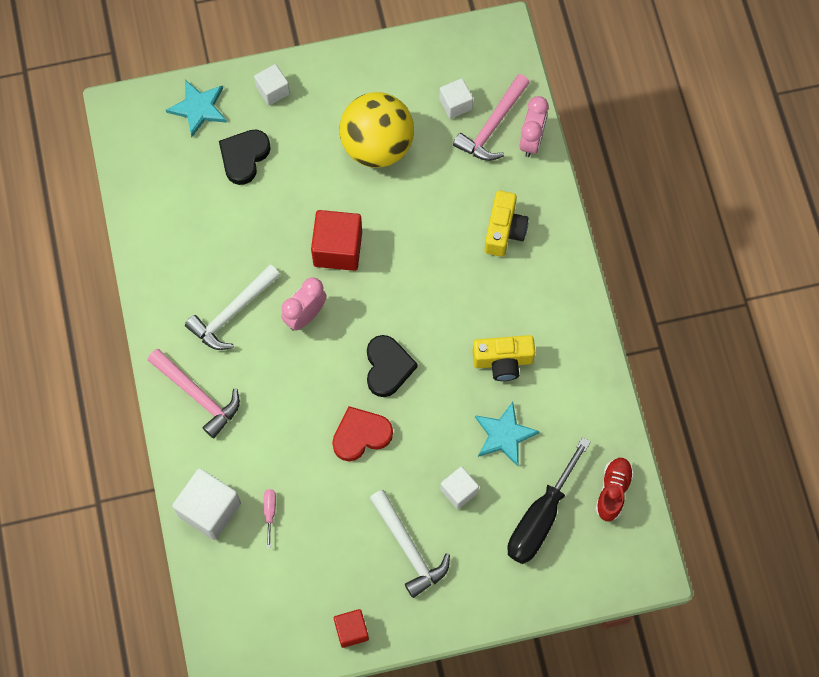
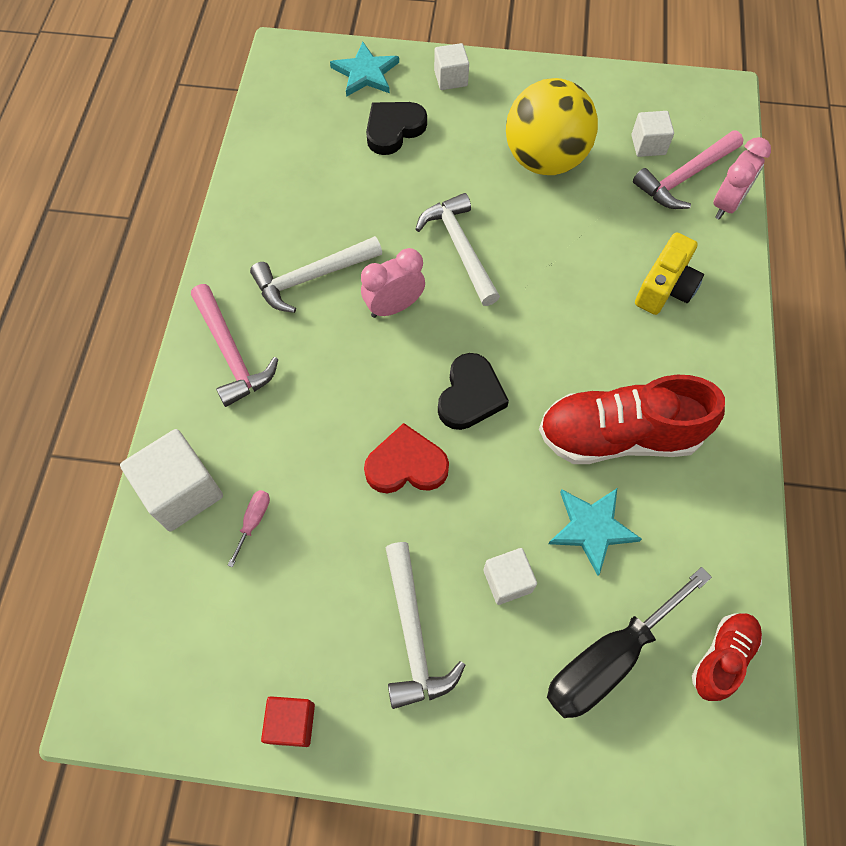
camera: 20 degrees right, 5 degrees down
(337, 249) = (460, 248): red cube -> white hammer
(503, 361) = (618, 436): yellow camera -> red shoe

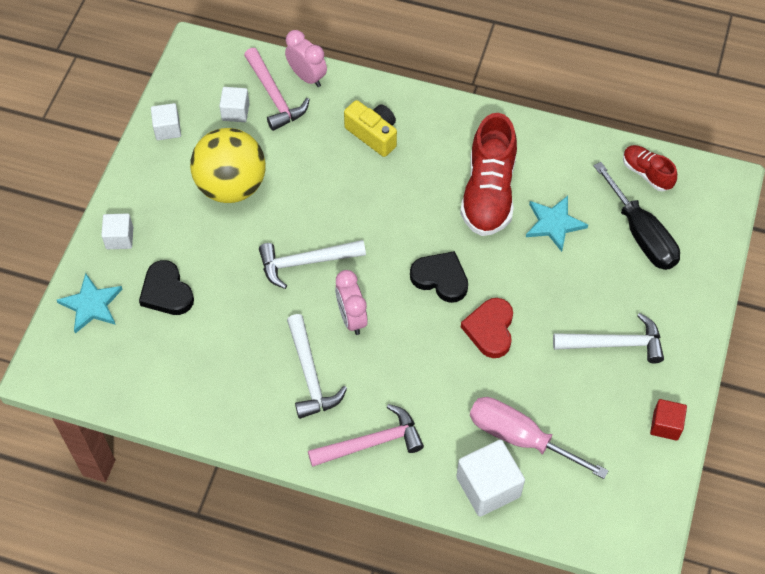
camera: 80 degrees left, 5 degrees down
(253, 521) = (519, 437): pink screwdriver -> pink screwdriver, size x2.41
(507, 581) = (584, 281): white cube -> white cube (167, 129)

